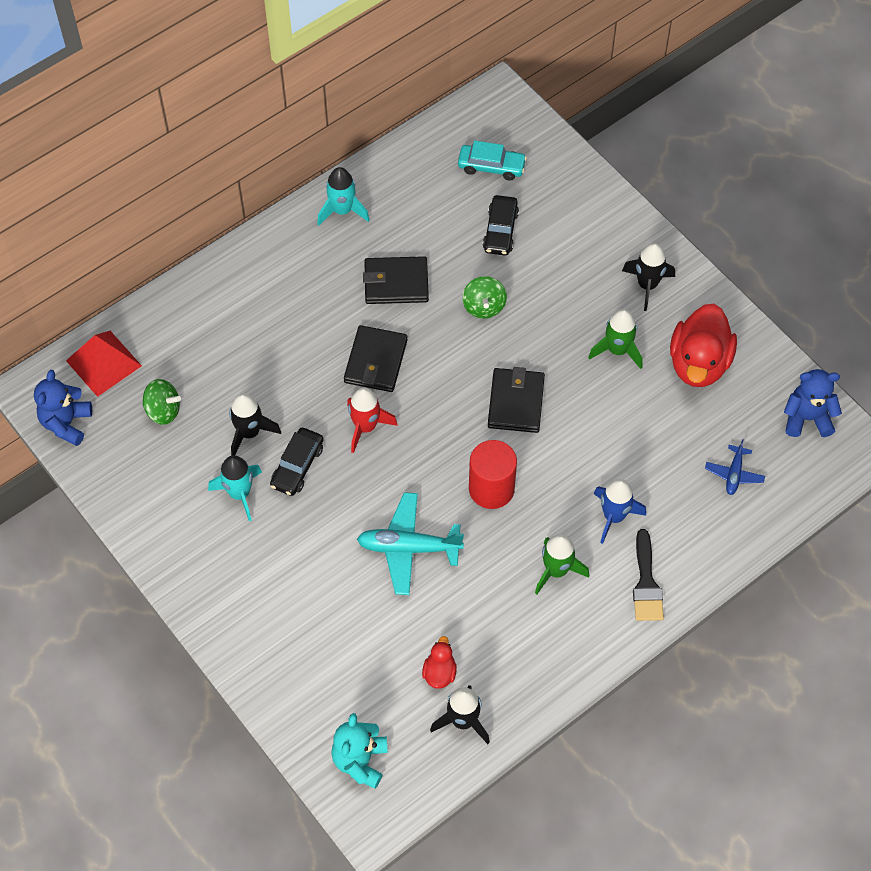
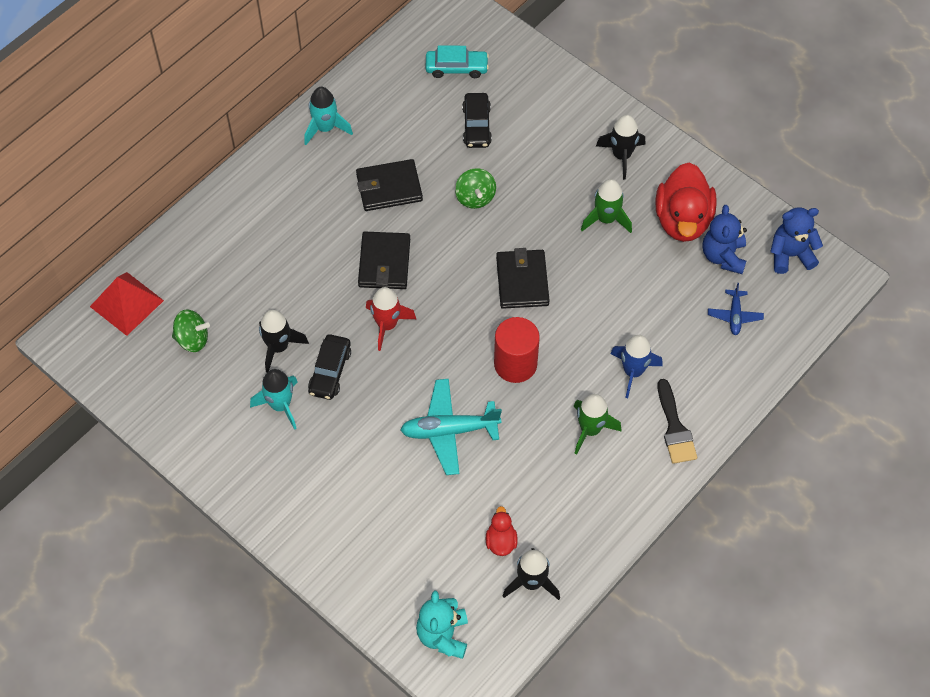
camera: 10 degrees left, 0 degrees up
(66, 423) = (102, 365): blue teddy bear -> blue teddy bear (723, 256)

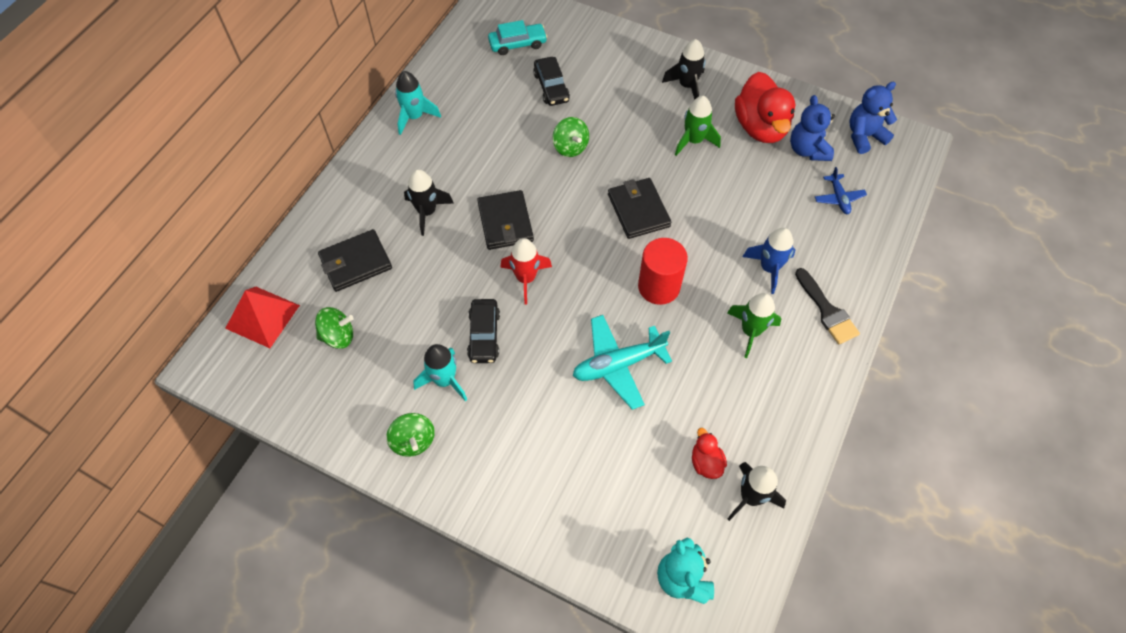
camera: 15 degrees left, 0 degrees up
(236, 454) = (413, 441): none -> green spinning top
(278, 347) = (426, 324): black rocket -> black rocket (427, 212)
(389, 187) = (489, 155): black wallet -> black wallet (356, 262)

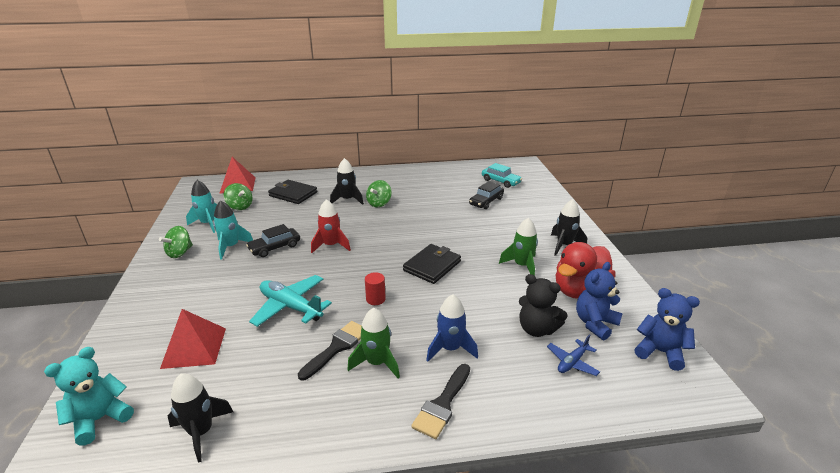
camera: 55 degrees right, 30 degrees down
(414, 117) = (408, 174): turquoise rocket -> turquoise rocket (208, 224)
(505, 222) = (366, 224): black wallet -> none
(570, 147) = (450, 223): green spinning top -> green spinning top (379, 203)
(626, 473) = (194, 347): none -> red pyramid
(659, 286) = (375, 299): red cylinder -> red cylinder, size x0.53
(706, 462) = (225, 388): red duck -> none
(709, 352) = (337, 347): none -> black brush
(787, 193) = (537, 329): none -> black teddy bear

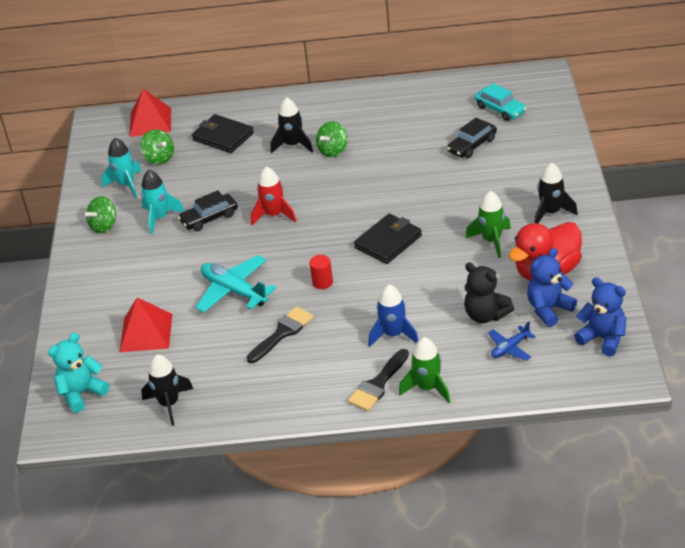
camera: 10 degrees right, 10 degrees up
(377, 363) = (320, 348): green rocket -> green rocket (427, 388)

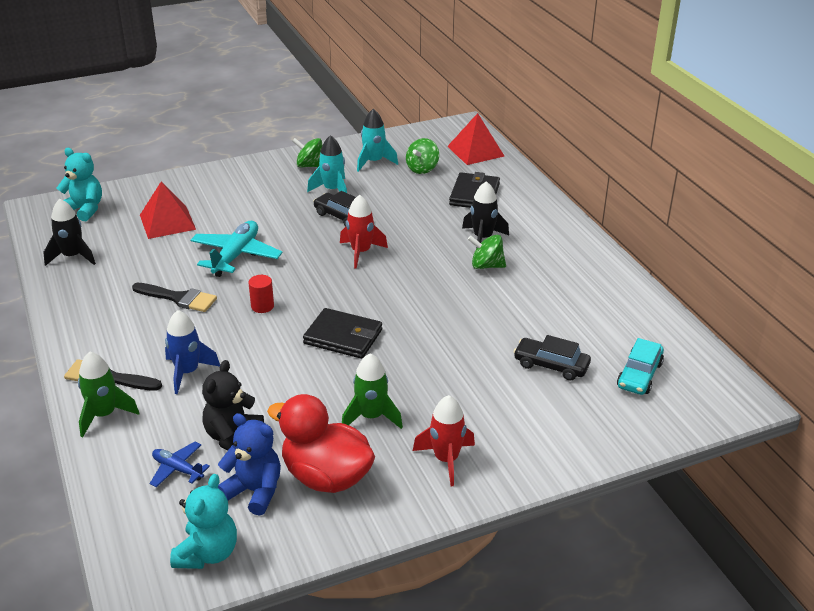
camera: 65 degrees right, 5 degrees down
(550, 212) = (446, 459): black rocket -> red rocket
(602, 338) = (207, 553): blue teddy bear -> turquoise teddy bear

